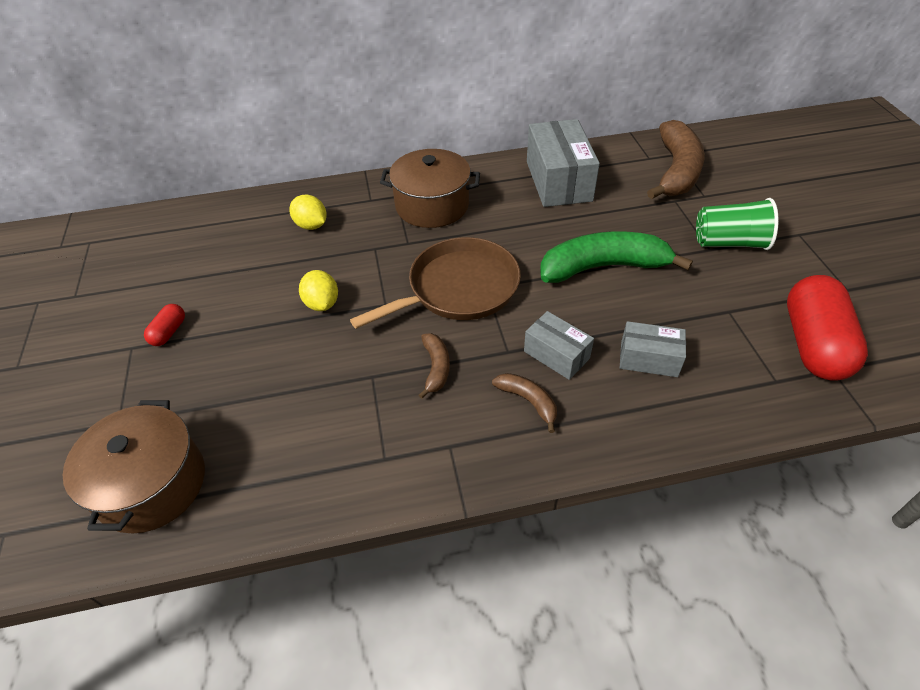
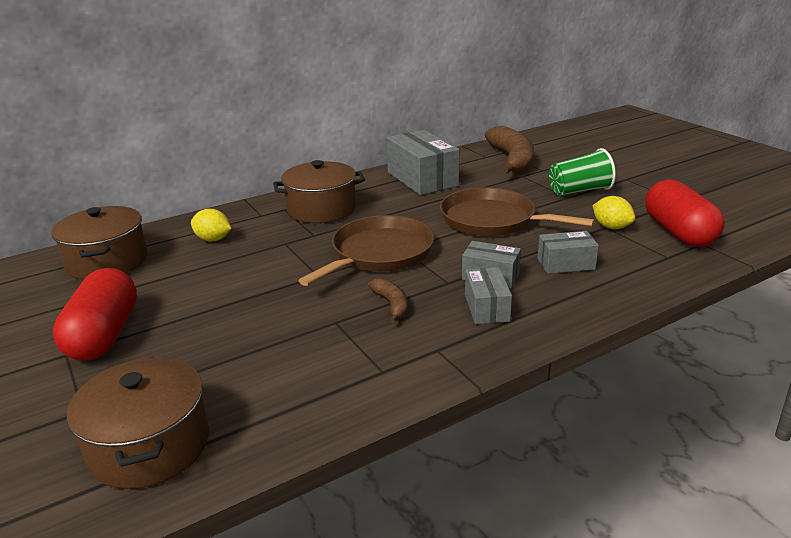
camera: 20 degrees left, 20 degrees down
(169, 332) = (104, 335): red capsule -> red capsule, size x2.27
(208, 233) = (107, 261): none -> brown pot
(322, 303) = (256, 286): yellow lemon -> yellow lemon (611, 227)
(528, 401) = (486, 308): brown banana -> grey box
(603, 267) = (493, 220): green banana -> brown pan

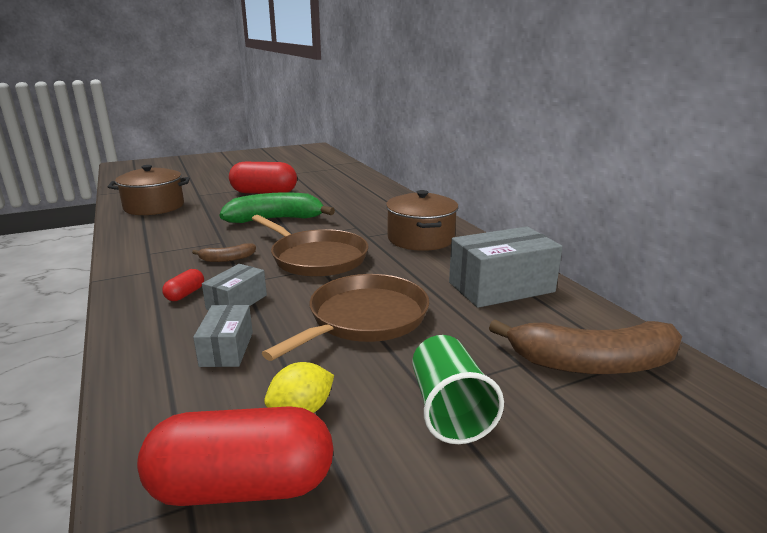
camera: 95 degrees right, 5 degrees down
(107, 261) = (354, 187): brown pot -> none
(213, 239) = (374, 207): yellow lemon -> none
(249, 299) = (275, 219): none -> green banana
(486, 308) = (185, 294): grey box -> red capsule

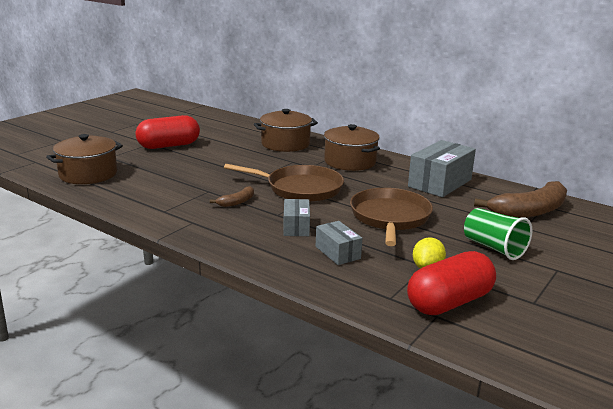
camera: 30 degrees left, 0 degrees up
(185, 294) = (251, 230): red capsule -> none
(275, 219) = (220, 166): green banana -> none
(378, 208) = (285, 144): none -> brown pot

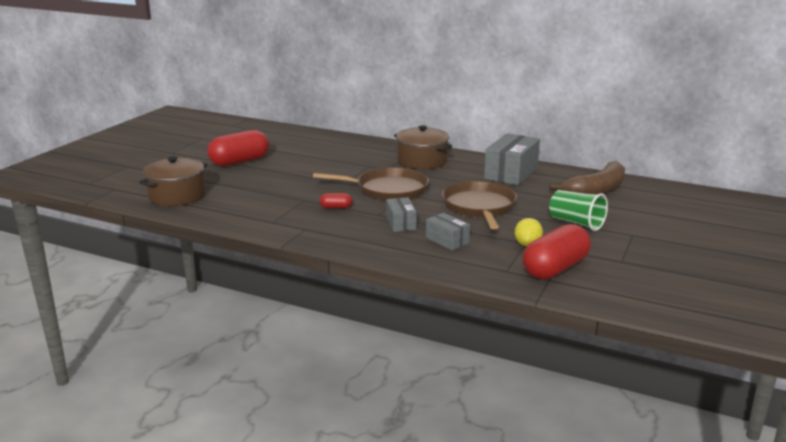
camera: 10 degrees left, 0 degrees up
(237, 202) = (336, 207): brown banana -> red capsule
(285, 144) = (353, 150): brown pot -> none

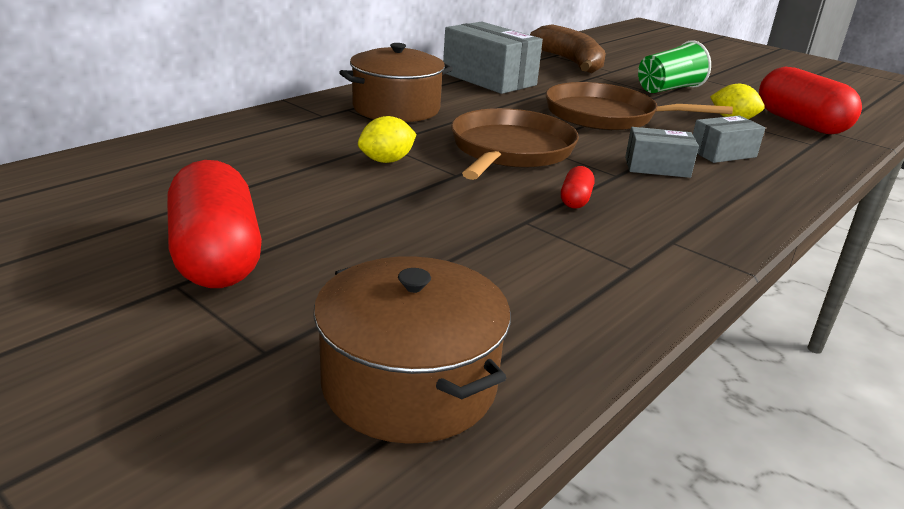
camera: 75 degrees left, 5 degrees up
(347, 169) = (386, 161): none -> yellow lemon

